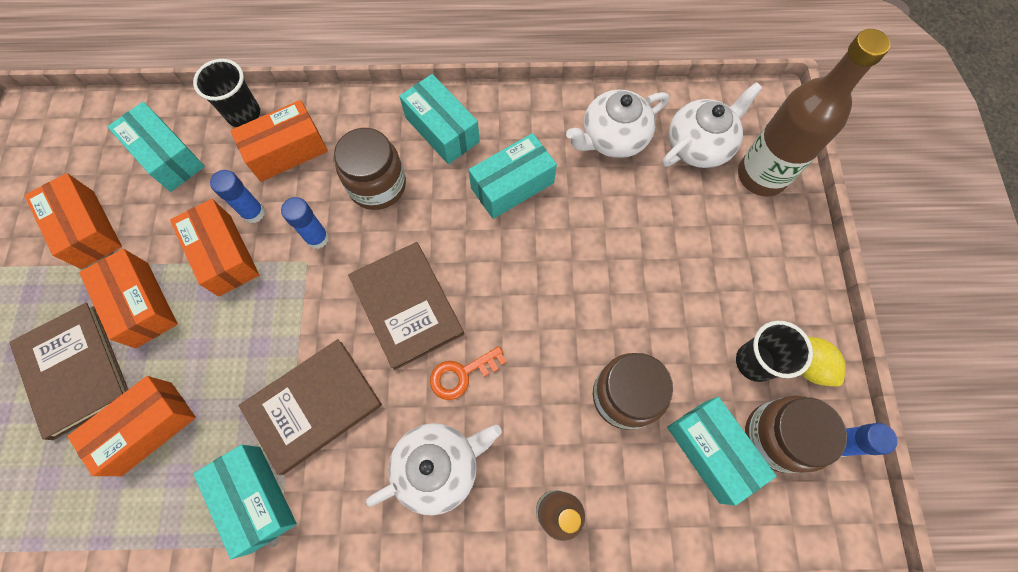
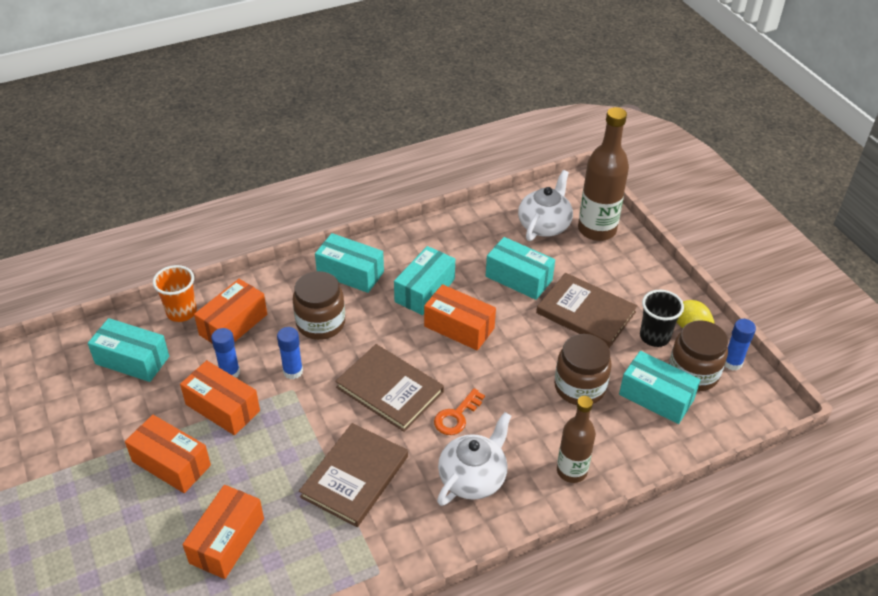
camera: 25 degrees left, 25 degrees down
(74, 370) = (139, 527): brown book -> brown book (586, 312)
(87, 229) = (91, 430): orange box -> orange box (459, 327)
(244, 114) = (181, 312): black cup -> orange cup
(256, 498) = (345, 550): turquoise box -> turquoise box (519, 278)
(613, 138) = (481, 239): white teapot -> none

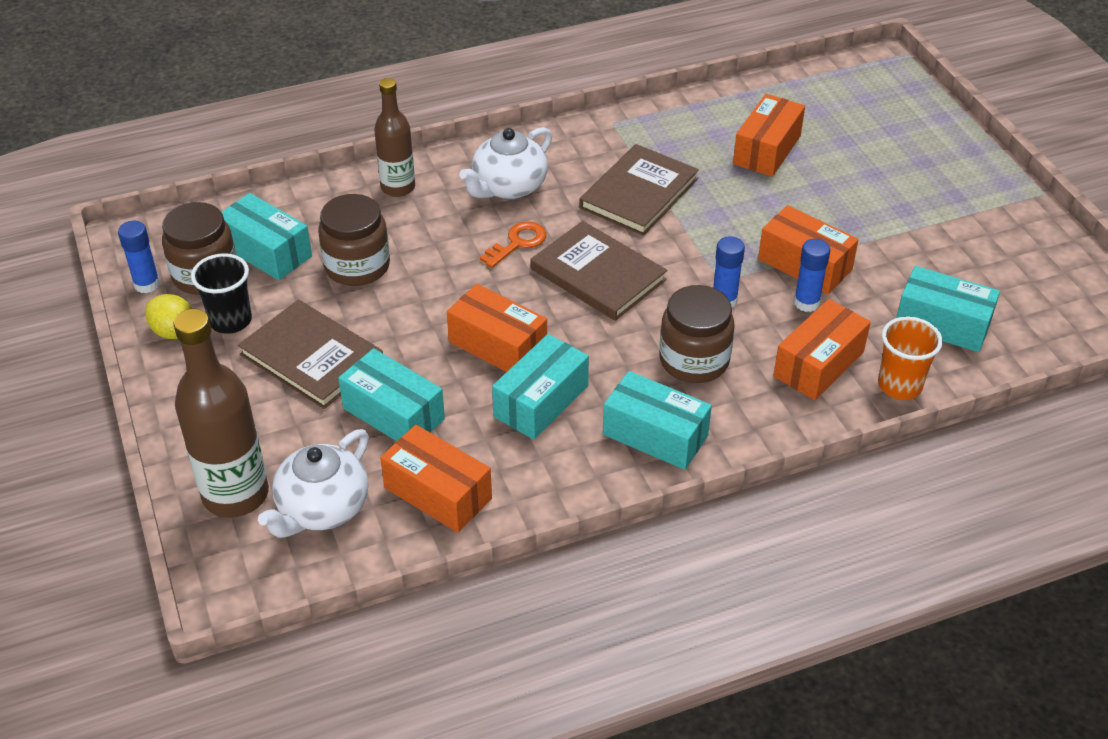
camera: 175 degrees left, 0 degrees up
(171, 463) = (847, 213): orange box -> orange box (437, 493)

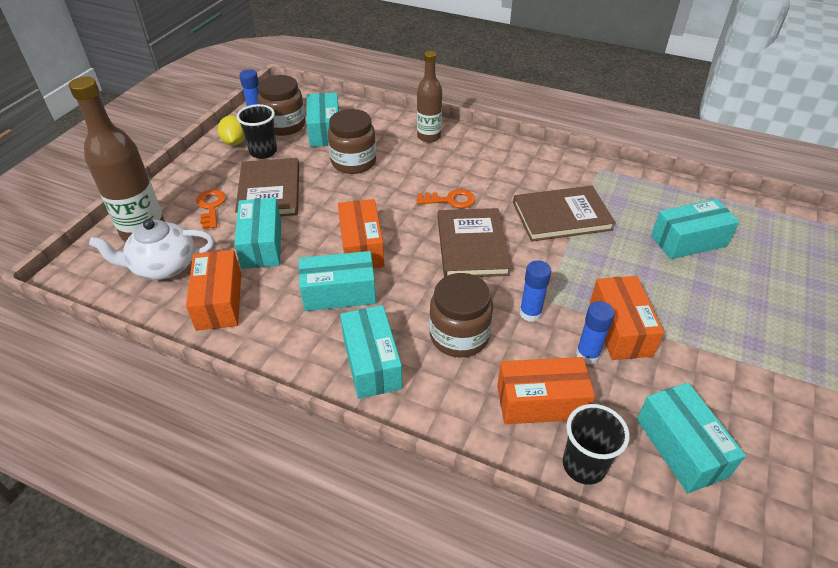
camera: 45 degrees right, 0 degrees up
(271, 417) = (211, 207): none -> orange key
(508, 187) = (488, 168): white teapot -> none
(766, 150) = (688, 241): orange box -> turquoise box
(899, 385) = (584, 465): orange cup -> black cup

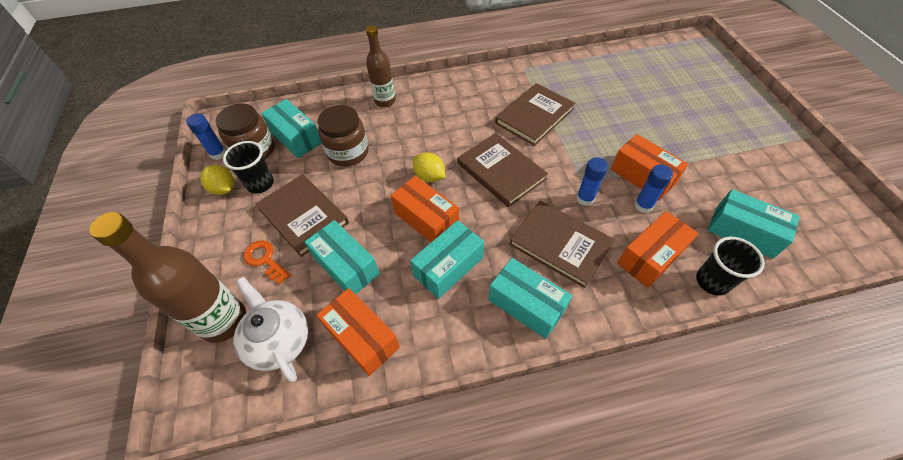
camera: 35 degrees left, 10 degrees up
(163, 266) = (279, 340): white teapot -> white teapot turned 105 degrees clockwise
(401, 215) = (429, 176): none -> yellow lemon
(450, 200) = (452, 144): orange key -> none
(459, 336) = (560, 244): brown jar -> brown book
(688, 241) = (620, 92): turquoise box -> none

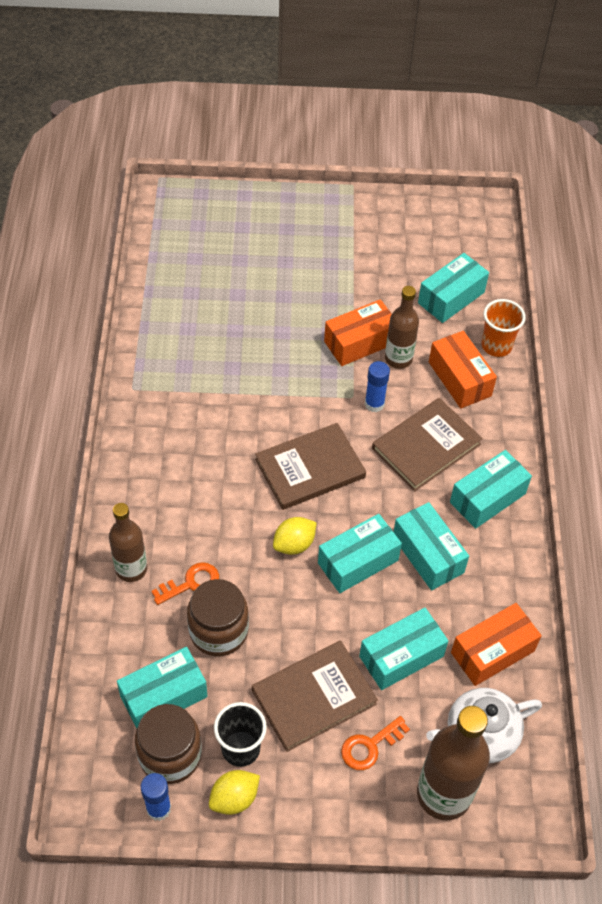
camera: 80 degrees left, 0 degrees up
(382, 130) = (191, 583): none -> orange key
(426, 219) = (358, 561): orange box -> turquoise box
(534, 116) = (230, 406): brown book -> none
(643, 206) = (398, 359): blue glue stick -> brown bottle
(712, 281) = (496, 346): black cup -> orange cup

